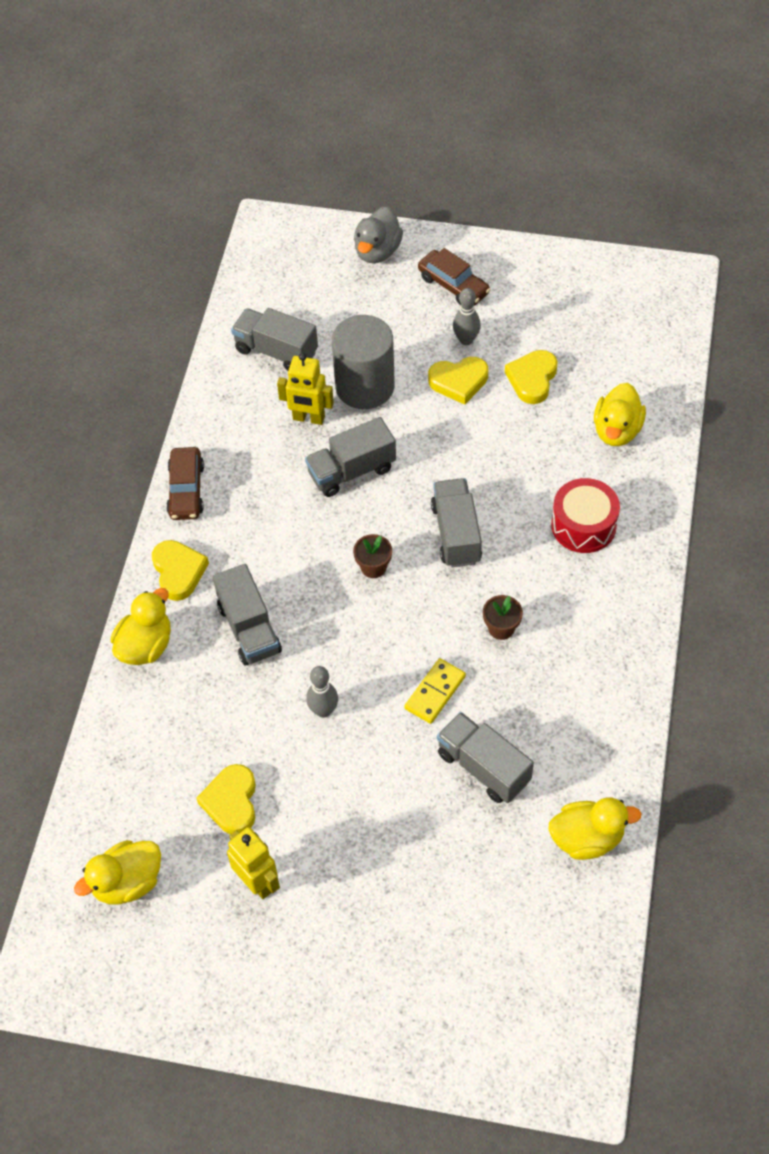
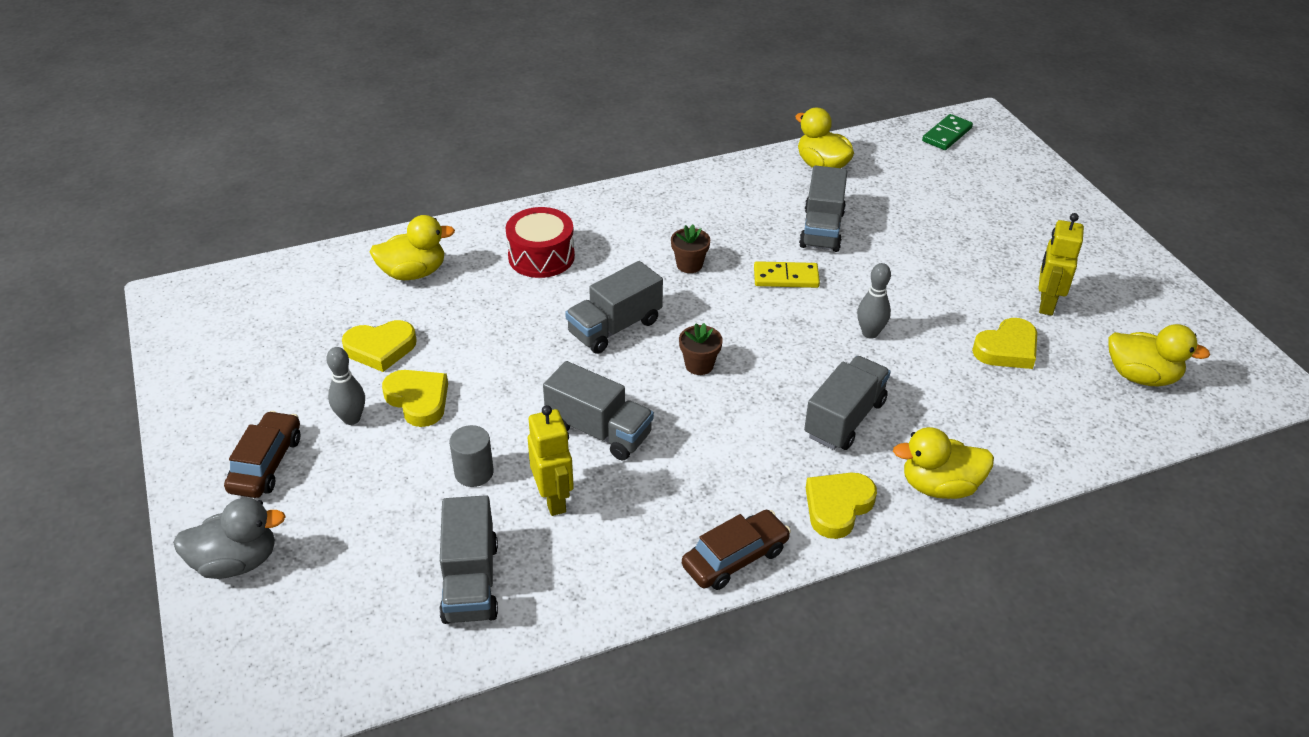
camera: 125 degrees left, 15 degrees down
(365, 386) = (474, 472): grey cylinder -> grey cylinder, size x0.50
(571, 1015) = (946, 134): none -> green domino

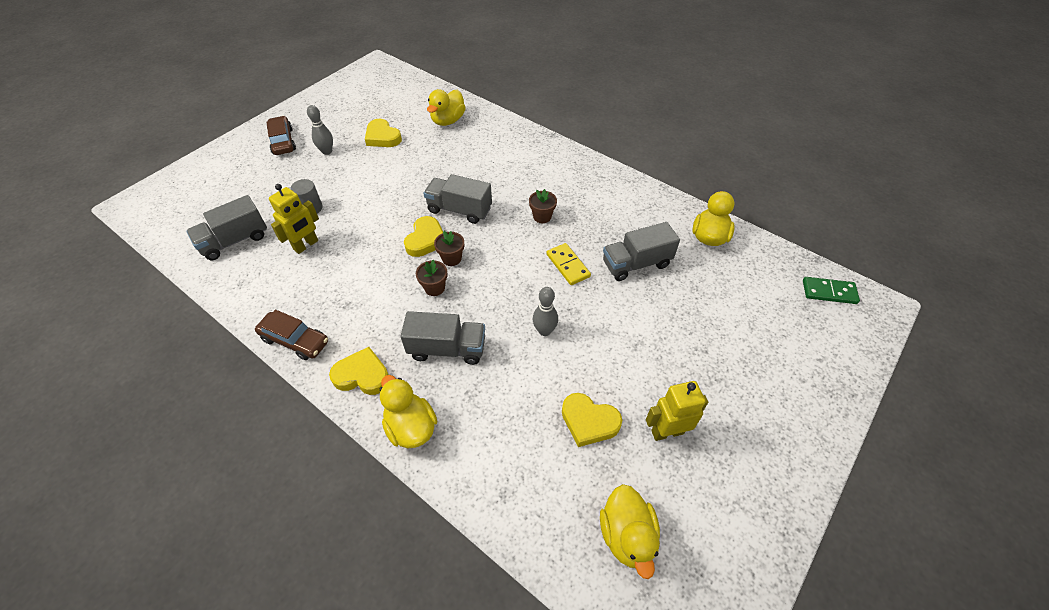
camera: 60 degrees right, 10 degrees up
(236, 562) = (218, 162): grey duck -> none
(266, 464) = (283, 141): brown car -> brown car turned 90 degrees counterclockwise
(413, 273) = (448, 121): yellow duck -> yellow duck turned 75 degrees clockwise
(418, 400) = (353, 166): yellow heart -> yellow heart (426, 240)
(541, 256) = (498, 156): red drum -> none
(599, 431) = (368, 240): grey truck -> none
(738, 397) = (434, 288): none -> brown flower pot

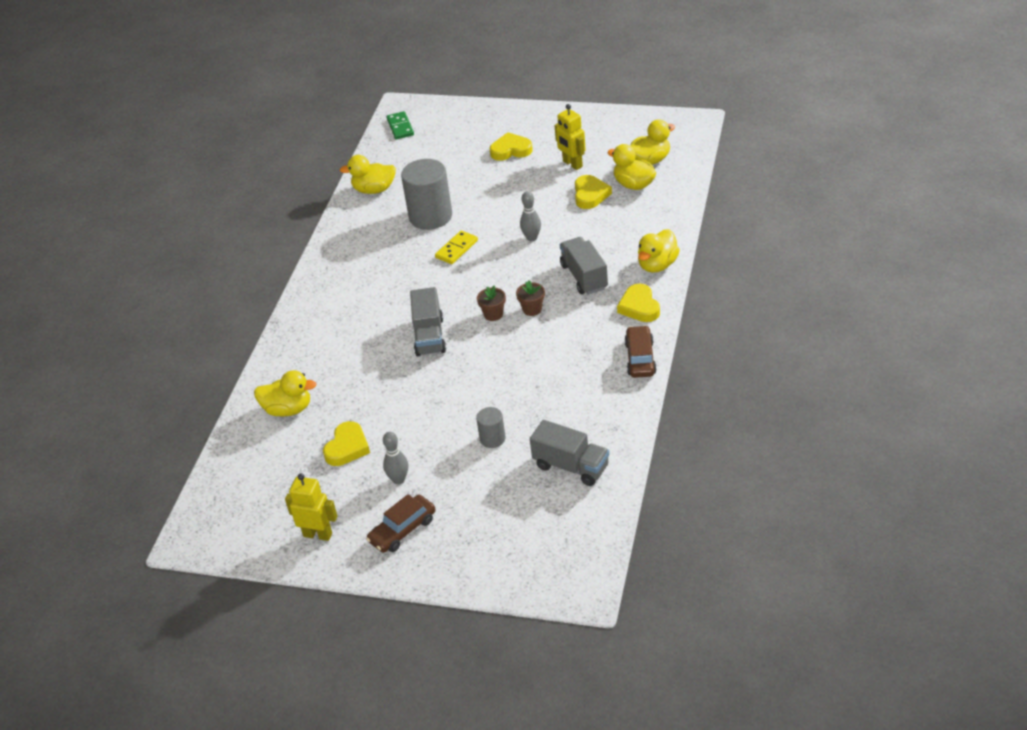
camera: 110 degrees left, 10 degrees down
(306, 245) = (541, 412): yellow robot -> yellow robot (318, 534)
(426, 240) = (482, 339): yellow heart -> yellow heart (511, 150)
(542, 216) = (406, 283): brown flower pot -> none
(581, 483) = (634, 185): none -> yellow duck
(636, 264) = (430, 216): grey truck -> grey cylinder

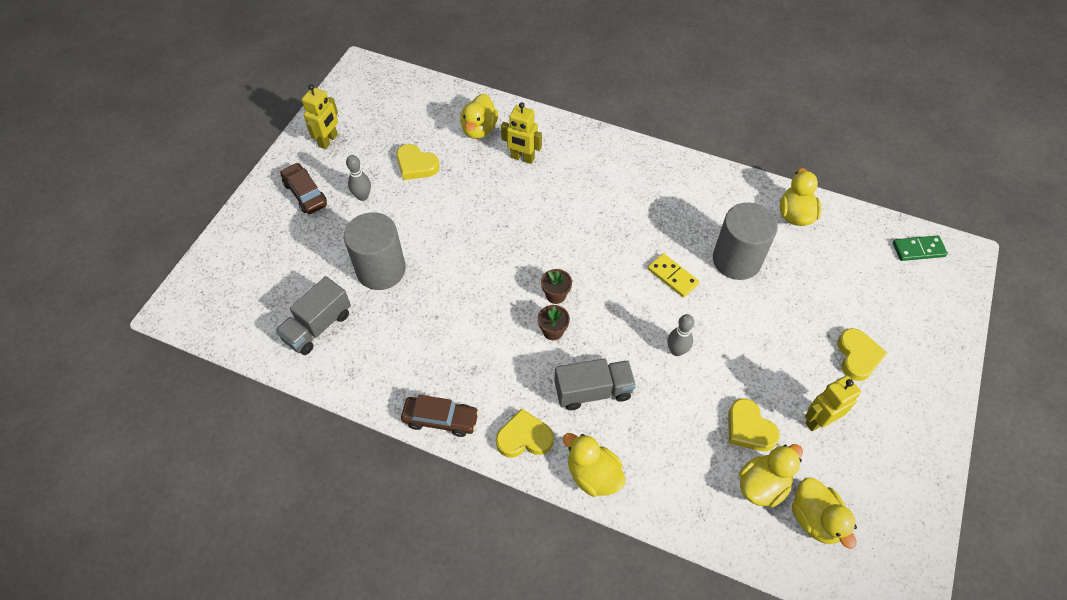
camera: 95 degrees right, 15 degrees up
(327, 368) = (522, 158): none -> yellow robot
(429, 336) = (539, 237): grey truck -> none
(492, 439) = (381, 270): grey cylinder -> grey cylinder, size x2.01
(590, 195) = (749, 428): yellow heart -> yellow heart turned 45 degrees clockwise

